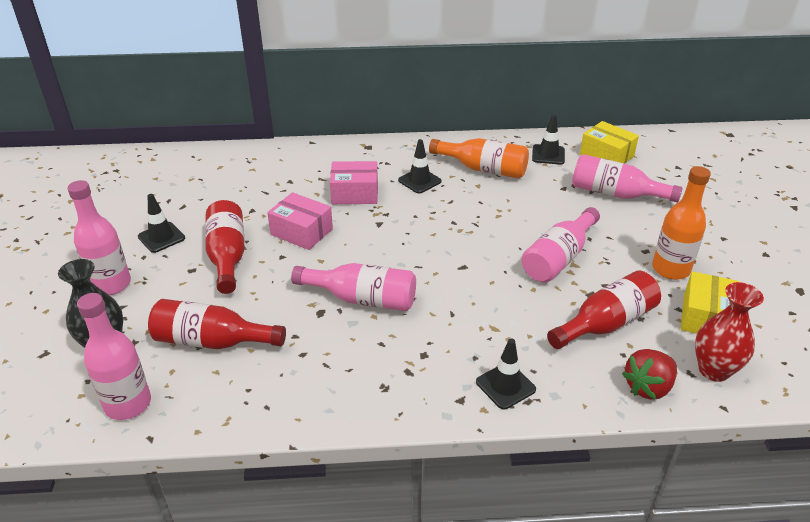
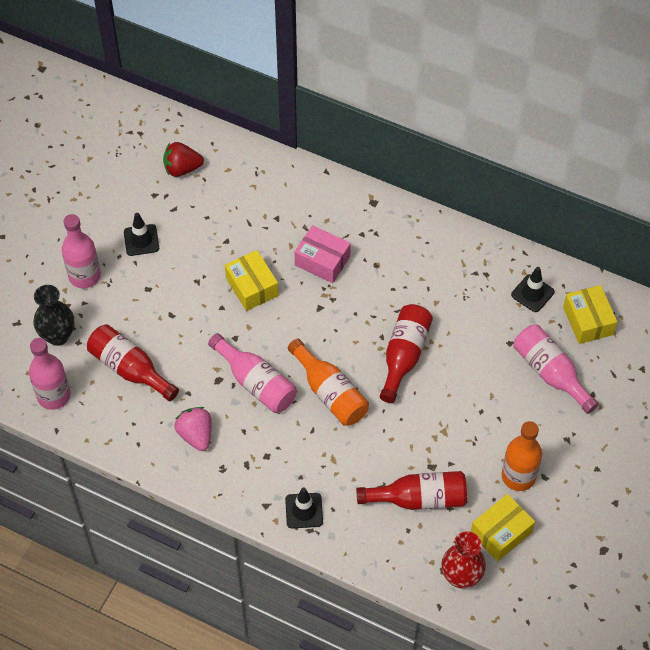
camera: 30 degrees right, 20 degrees up
(227, 256) = (181, 287): red bottle -> red bottle (404, 356)
(301, 231) = (252, 287): pink box -> yellow box
(330, 369) = (196, 435): none -> pink strawberry
(419, 181) = (388, 272): black traffic cone -> none
(483, 169) = (456, 283): orange bottle -> orange bottle (330, 392)
(559, 258) = (437, 419): pink bottle -> none
(648, 387) = (401, 564): red strawberry -> red strawberry (182, 169)

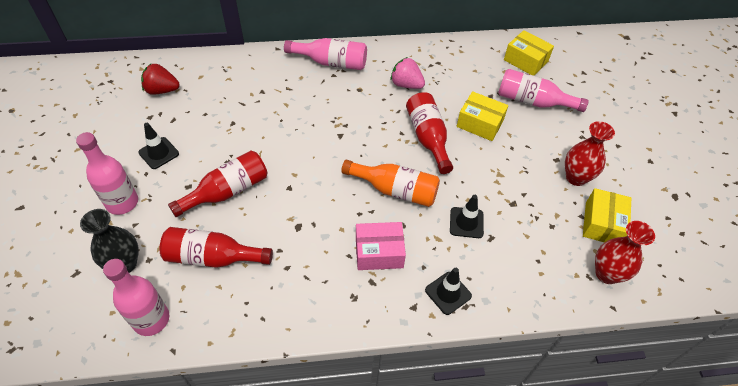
camera: 35 degrees left, 5 degrees down
(182, 169) = (162, 90): red strawberry -> red strawberry turned 45 degrees clockwise
(196, 435) = (310, 281): pink strawberry -> pink strawberry (406, 84)
(252, 287) = (276, 145): yellow box -> yellow box (480, 123)
(256, 382) = (331, 212): pink bottle -> pink bottle (331, 62)
(322, 261) = (318, 104): pink box -> pink box (379, 252)
(418, 498) = (524, 232): red bottle -> red bottle (227, 191)
(518, 476) = (576, 177): orange bottle -> red vase
(532, 293) = (477, 60): black traffic cone -> black traffic cone (466, 222)

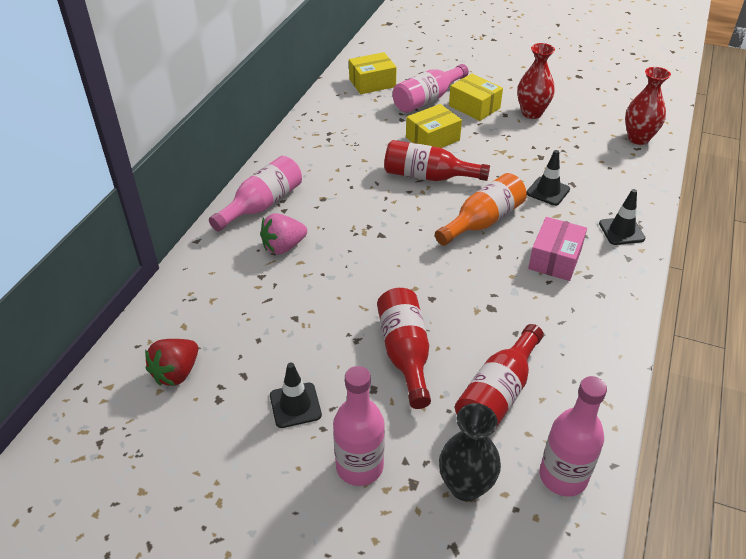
camera: 60 degrees left, 10 degrees down
(406, 84) = (343, 164): pink strawberry -> pink strawberry (283, 247)
(602, 223) = (587, 120): yellow box -> yellow box (474, 107)

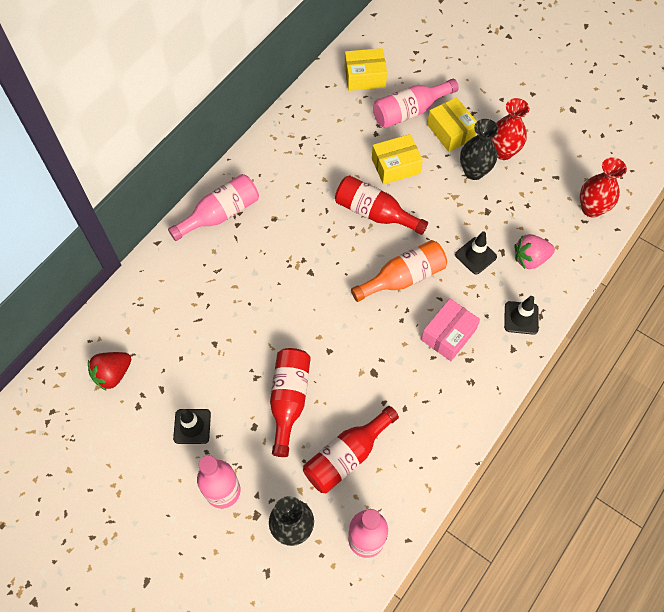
camera: 15 degrees right, 20 degrees up
(283, 247) = (225, 266): pink strawberry -> pink strawberry (530, 258)
(512, 131) = (474, 171): none -> black vase

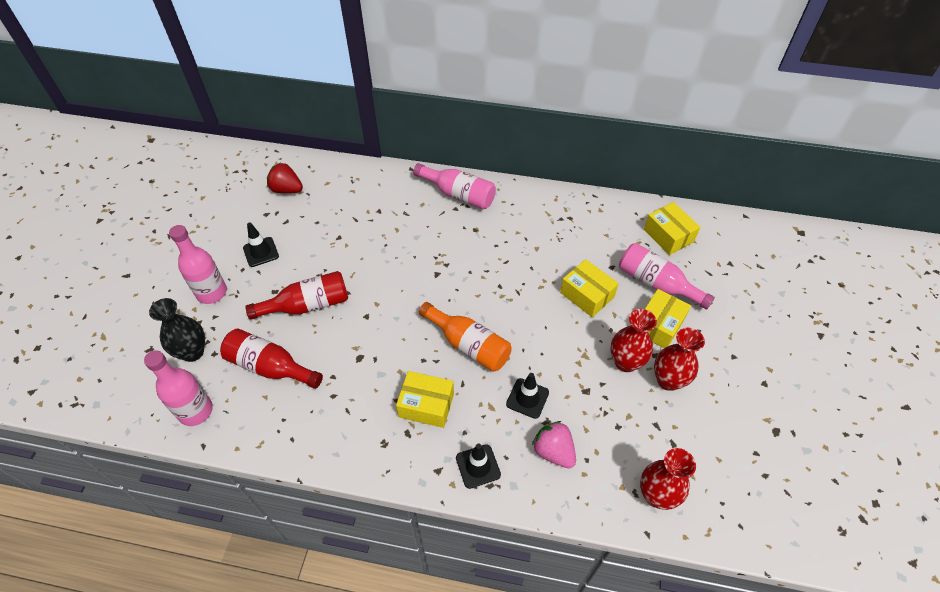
camera: 65 degrees right, 10 degrees down
(375, 213) = (525, 298): red bottle -> none
(448, 335) = (426, 405): pink box -> yellow box
(474, 171) = (625, 362): black vase -> red vase

